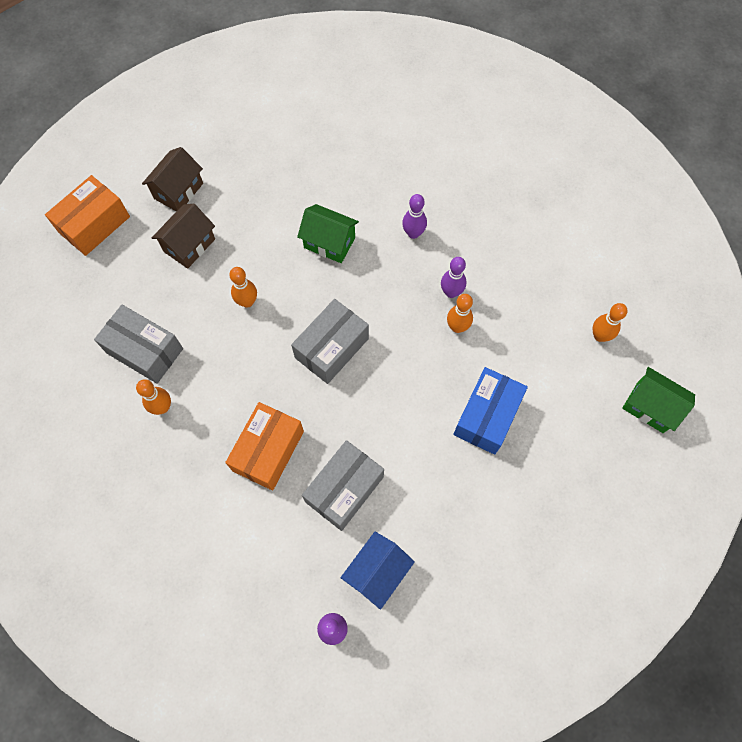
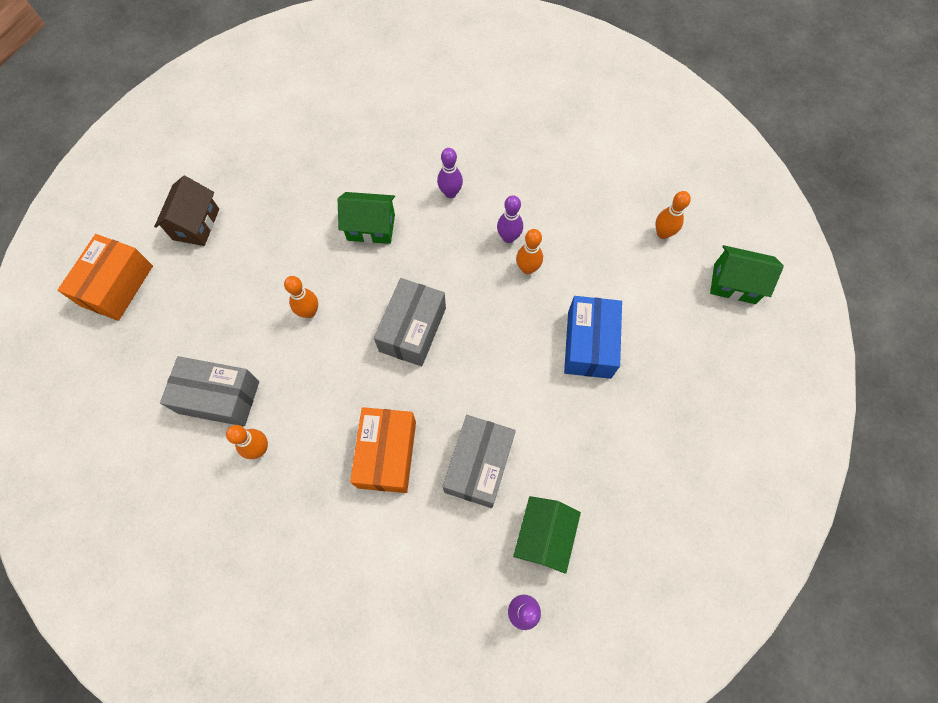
camera: 20 degrees left, 0 degrees up
(189, 245) = (227, 275): brown house -> none
(377, 572) = (543, 536): blue house -> green house

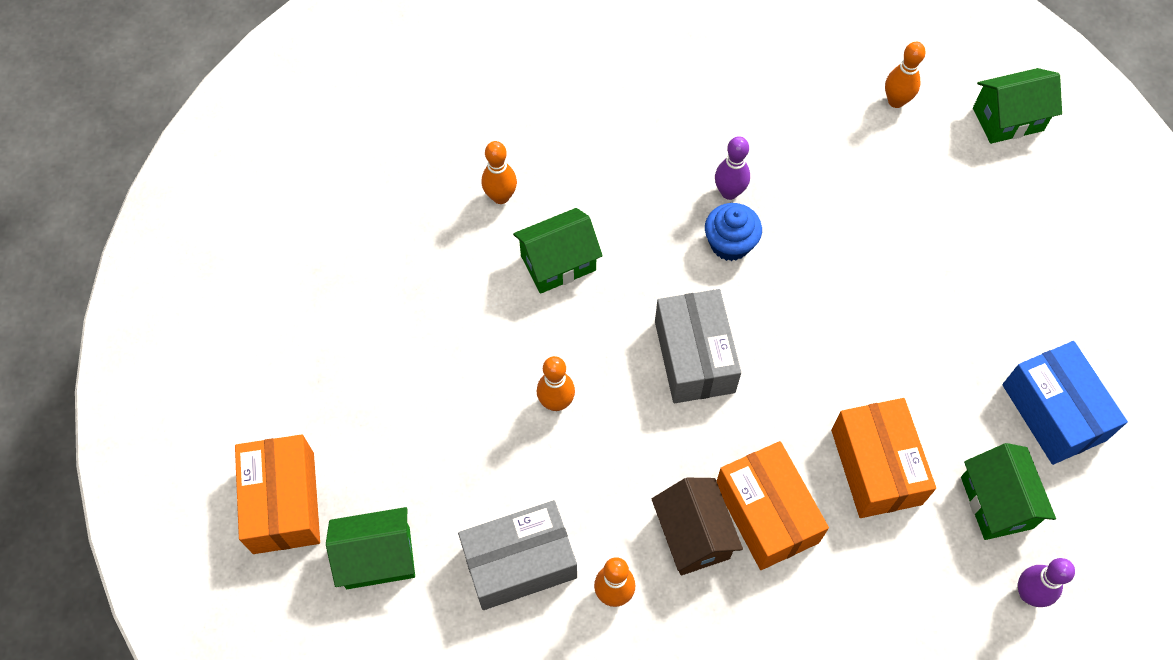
camera: 30 degrees left, 5 degrees down
(143, 347) = (378, 558): none -> green house
(196, 224) = (331, 372): brown house -> brown house (693, 535)
(450, 193) = (624, 174): purple bowling pin -> none
(479, 465) = (876, 466): grey box -> orange box
(486, 270) = (730, 243): none -> blue cupcake
(527, 268) = (775, 217): orange bowling pin -> orange bowling pin (501, 197)
(589, 344) = (901, 267): blue box -> blue box (1053, 412)

